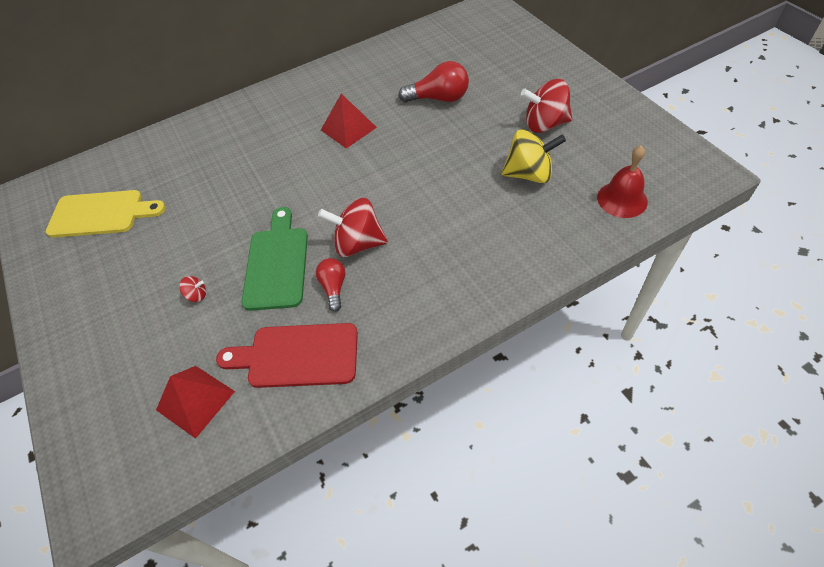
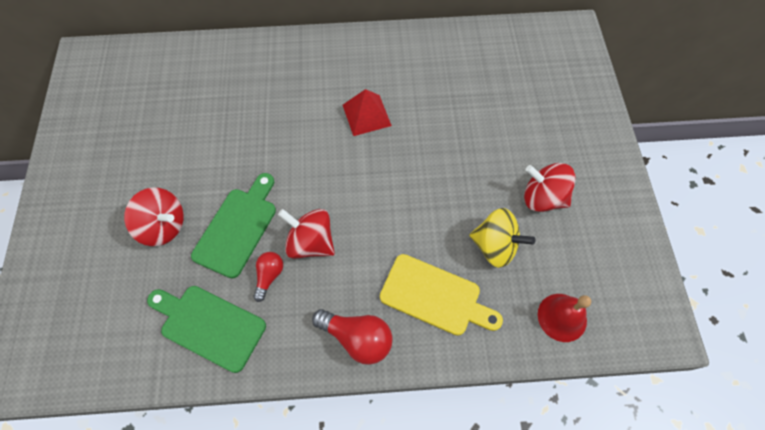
camera: 20 degrees right, 10 degrees up
(101, 214) = (130, 106): yellow cutting board -> yellow cutting board (435, 296)
(195, 400) = (118, 324): red pyramid -> none
(197, 295) = (164, 226): red spinning top -> red spinning top, size x2.30
(297, 356) = (209, 325): red cutting board -> green cutting board
(439, 98) = (463, 120): red light bulb -> red light bulb (357, 338)

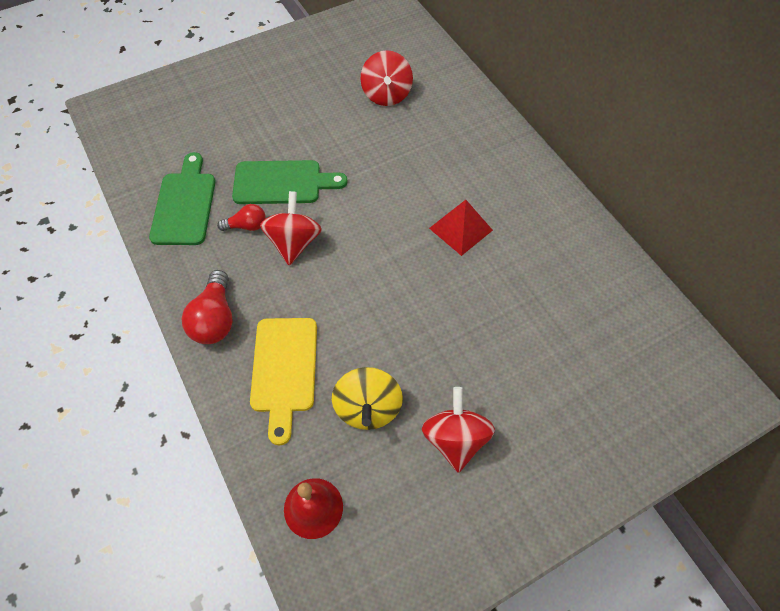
camera: 65 degrees right, 5 degrees down
(164, 226) = (260, 133): red spinning top -> red spinning top (386, 95)

